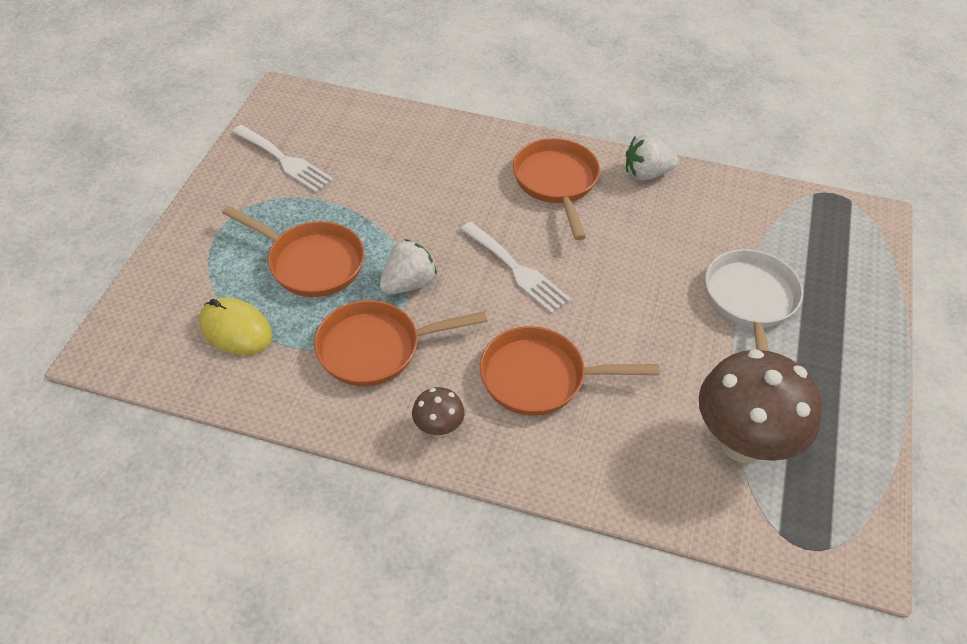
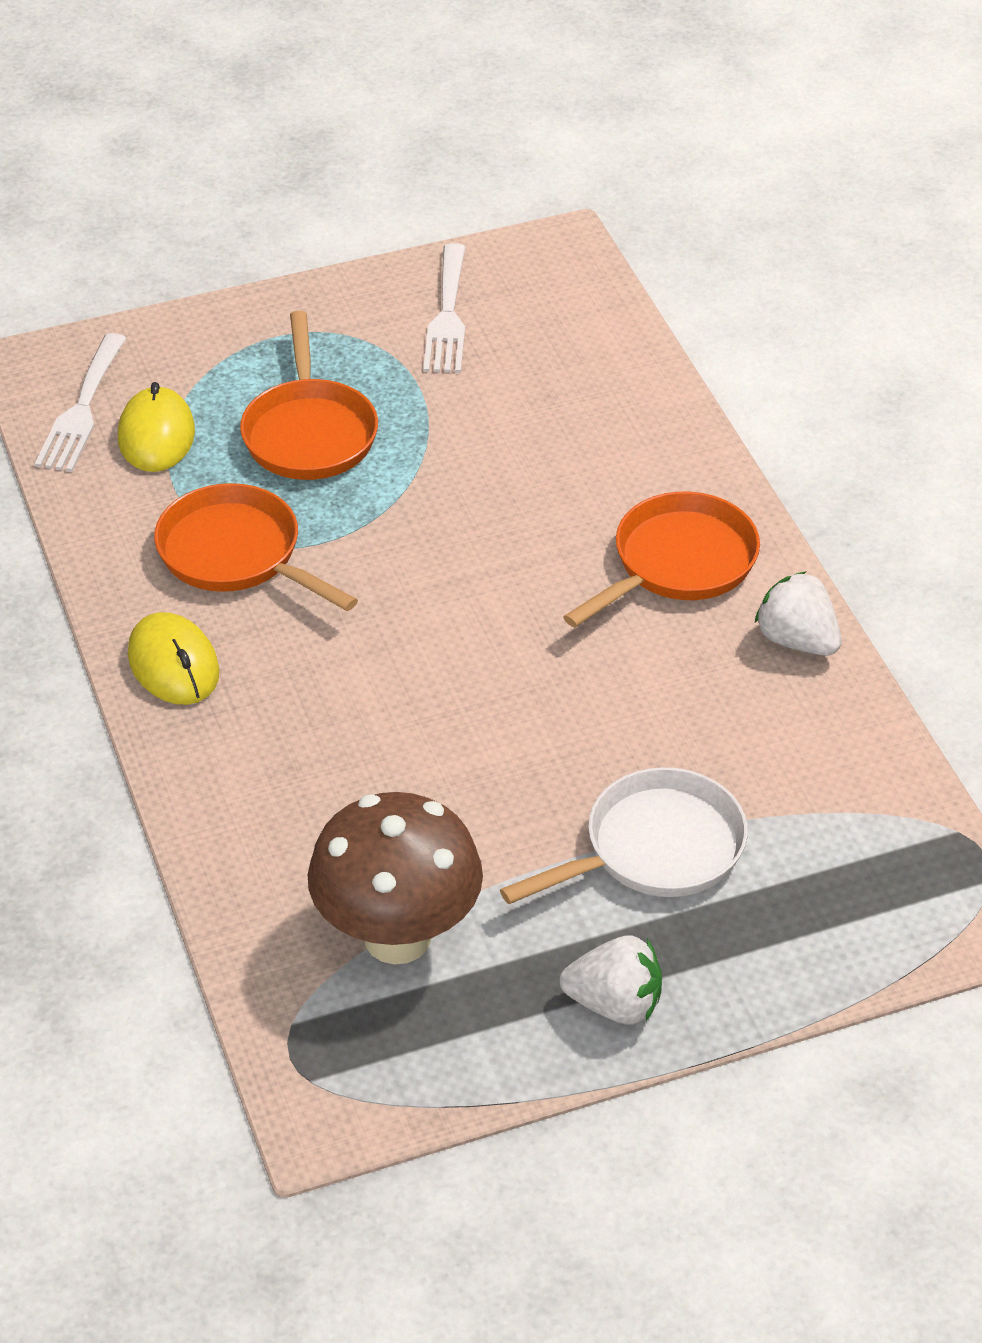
camera: 55 degrees right, 5 degrees down
(408, 284) = (359, 527): white strawberry -> white strawberry (615, 1004)
(438, 428) = (173, 664): brown mushroom -> yellow mouse
(517, 270) = (479, 606): white fork -> white fork (82, 410)
(540, 377) = (326, 710): orange pan -> none

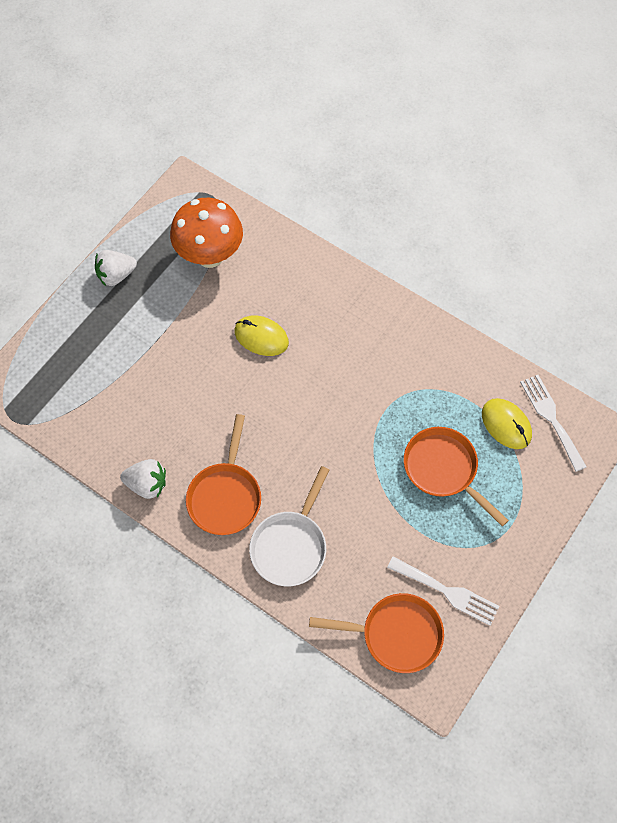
camera: 145 degrees right, 20 degrees up
(173, 664) = (387, 315): yellow mouse -> yellow mouse (261, 337)
(236, 554) = (412, 382): orange pan -> orange pan (396, 634)
(397, 937) = (210, 256): brown mushroom -> orange mushroom
(447, 316) = (447, 592): white fork -> white fork turned 150 degrees clockwise
(655, 849) = (142, 345): white pan -> white pan (290, 546)

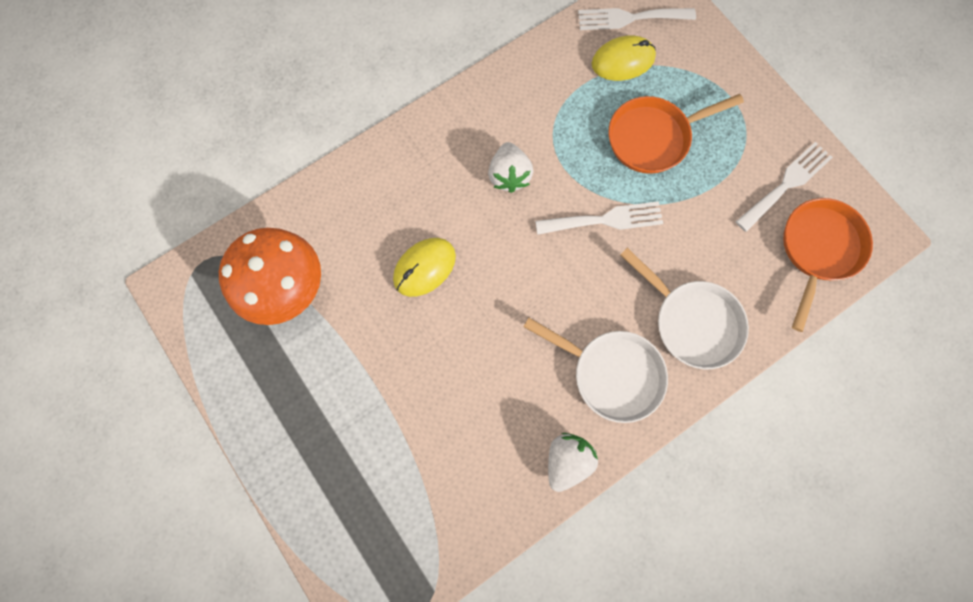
camera: 70 degrees left, 10 degrees up
(116, 275) = (265, 414): white strawberry -> white strawberry (509, 175)
(225, 496) = (611, 374): orange pan -> white pan
(353, 453) = (605, 220): none -> white fork

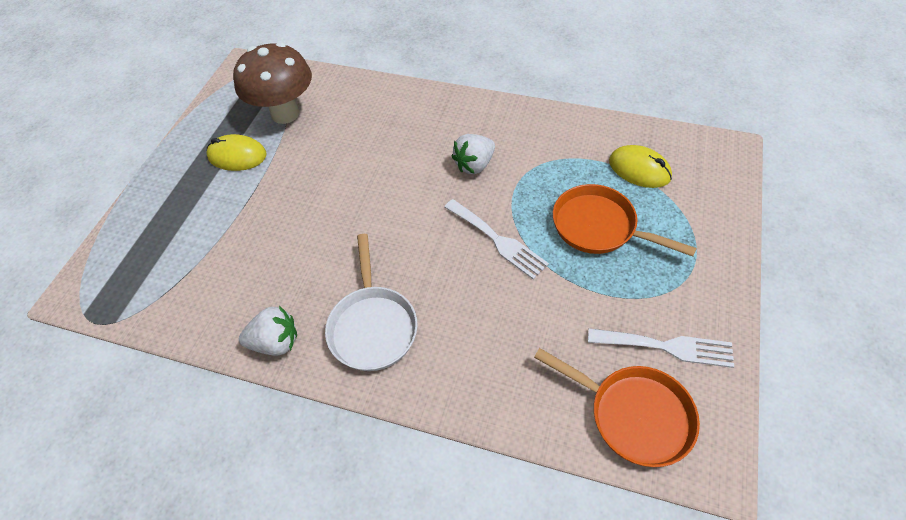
camera: 55 degrees right, 20 degrees down
(289, 290) = (285, 113): orange mushroom -> brown mushroom
(424, 268) = (360, 165): yellow mouse -> yellow mouse (237, 156)
(630, 18) = (679, 152): white fork -> none
(692, 322) = (467, 355): white pan -> none
(818, 249) = (633, 415): orange pan -> orange pan turned 45 degrees clockwise

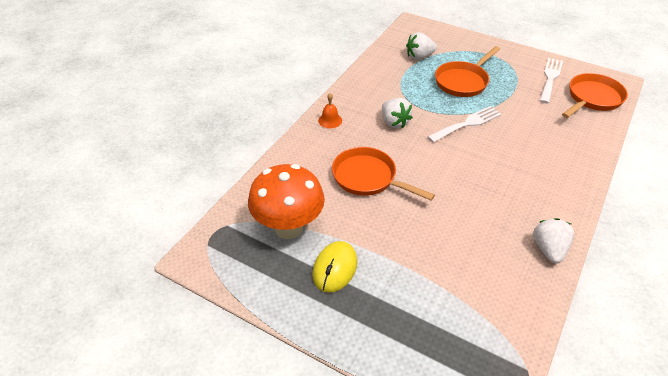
camera: 80 degrees left, 10 degrees down
(285, 113) = (288, 228): brown mushroom -> orange mushroom
(367, 158) = (368, 178): none -> orange pan
(372, 326) = (535, 193): white pan -> none
(458, 108) = (330, 120): none -> orange bell
(639, 169) = (419, 57): yellow mouse -> white strawberry

